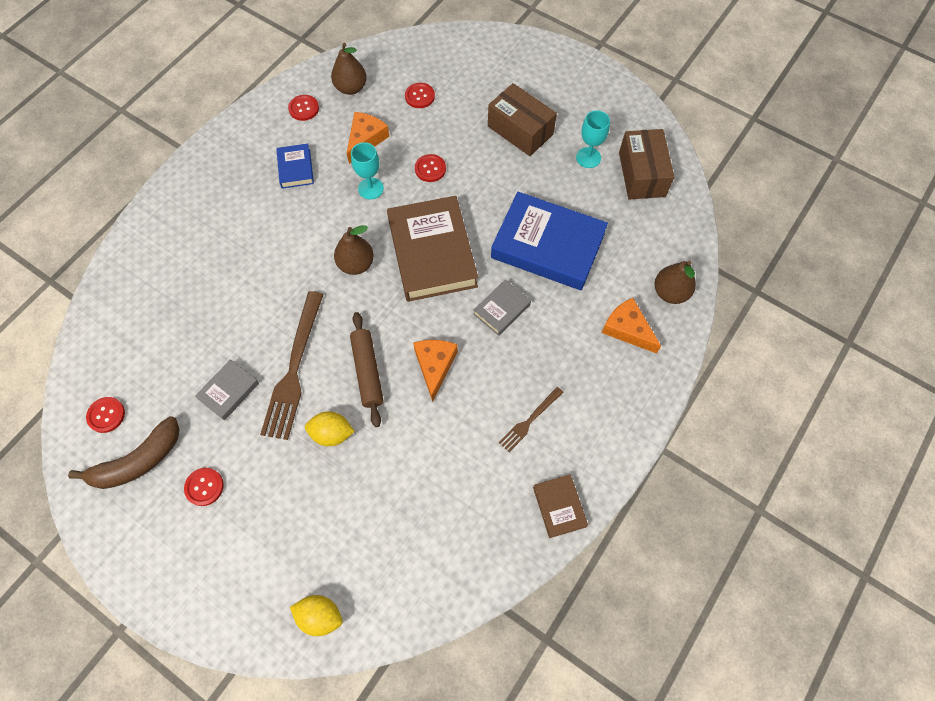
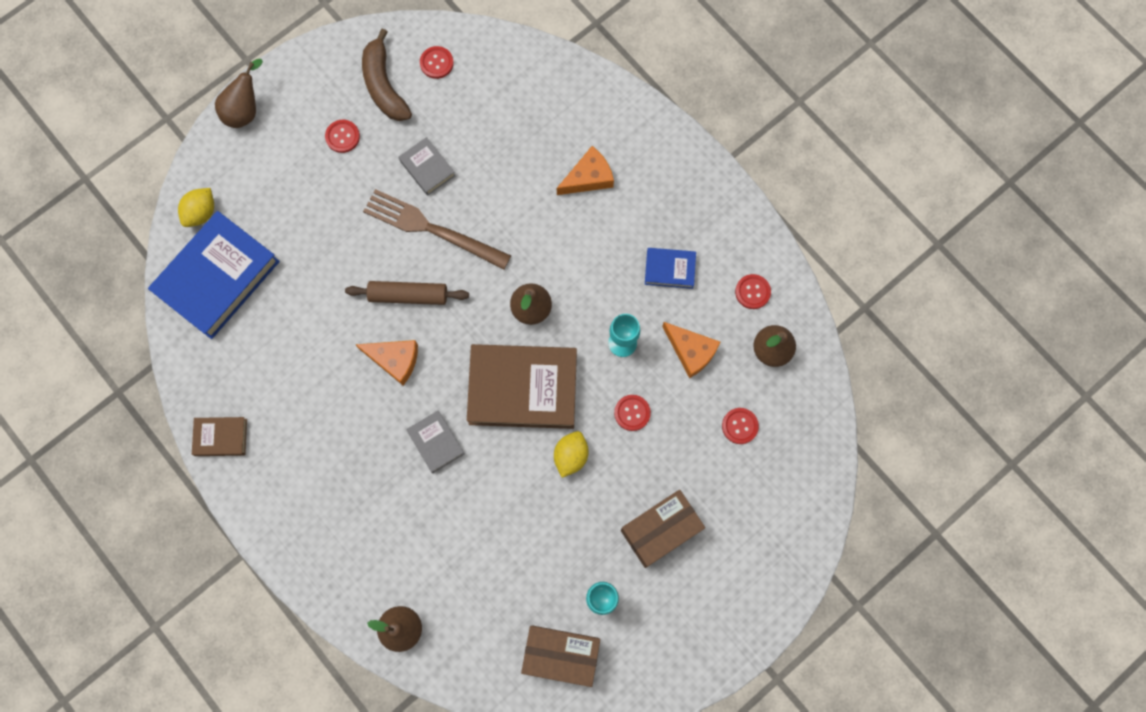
camera: 105 degrees right, 10 degrees up
(185, 608) = (245, 110): none -> brown pear
(332, 433) = (356, 251): yellow lemon -> yellow lemon (571, 456)
(529, 420) = (310, 435): brown fork -> none
(547, 246) = (497, 513): blue book -> blue book (217, 277)
(627, 329) = (374, 566): orange cheese -> orange cheese (588, 177)

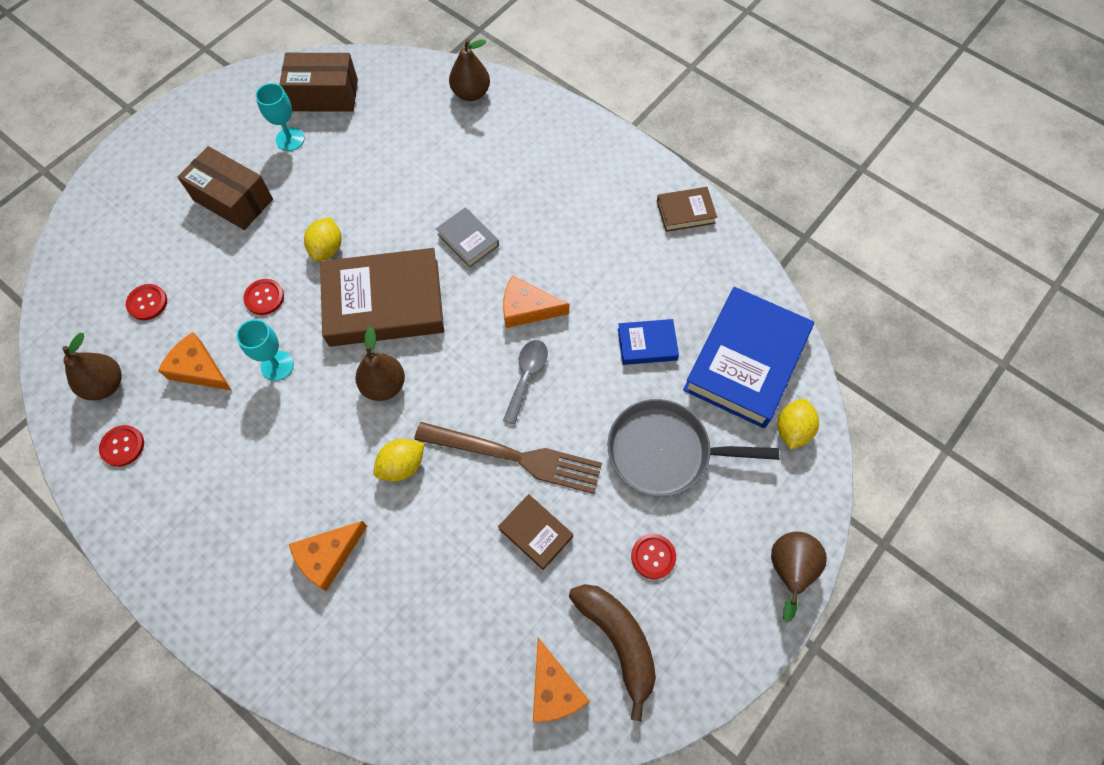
camera: 170 degrees right, 10 degrees down
(311, 213) = (664, 452): none -> grey pan
(408, 295) = (526, 377): brown rolling pin -> grey spoon
(427, 168) = (536, 533): grey book -> brown book
(436, 63) = (554, 689): red button -> orange cheese
(524, 237) = (402, 465): none -> yellow lemon
(660, 530) = (233, 200): brown box -> brown box turned 75 degrees clockwise
(669, 269) = (222, 456): blue book -> blue book (647, 344)

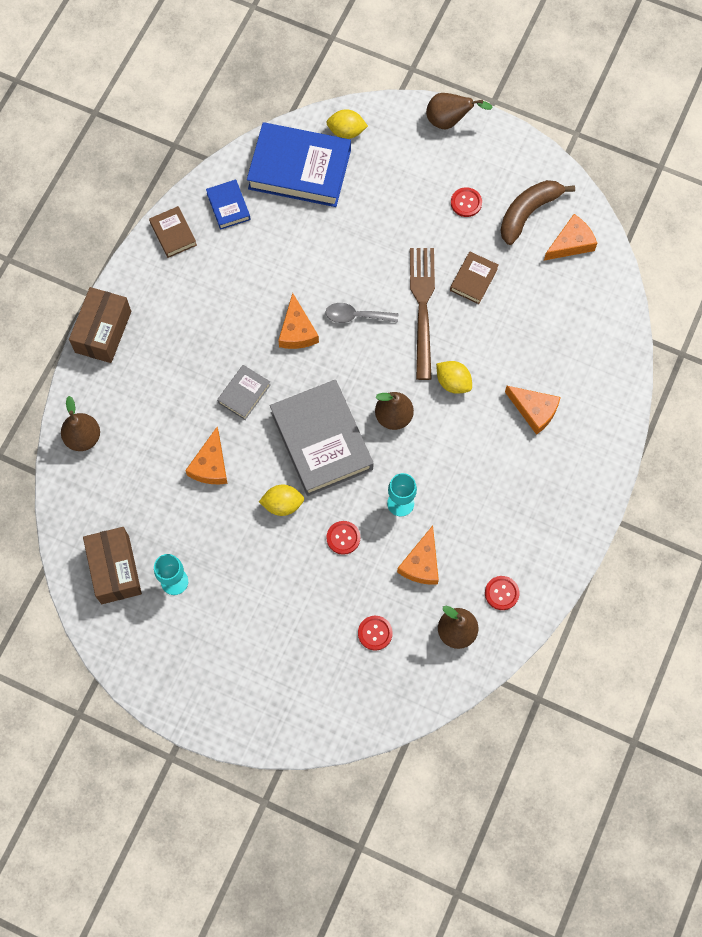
camera: 105 degrees left, 5 degrees up
(233, 200) = (253, 605): brown box -> brown box (103, 332)
(384, 303) = (322, 440): brown book -> grey book
(398, 193) = (210, 465): none -> orange cheese
(647, 344) = (304, 238): blue book -> blue book (228, 206)
(664, 452) = (388, 210): grey pan -> none

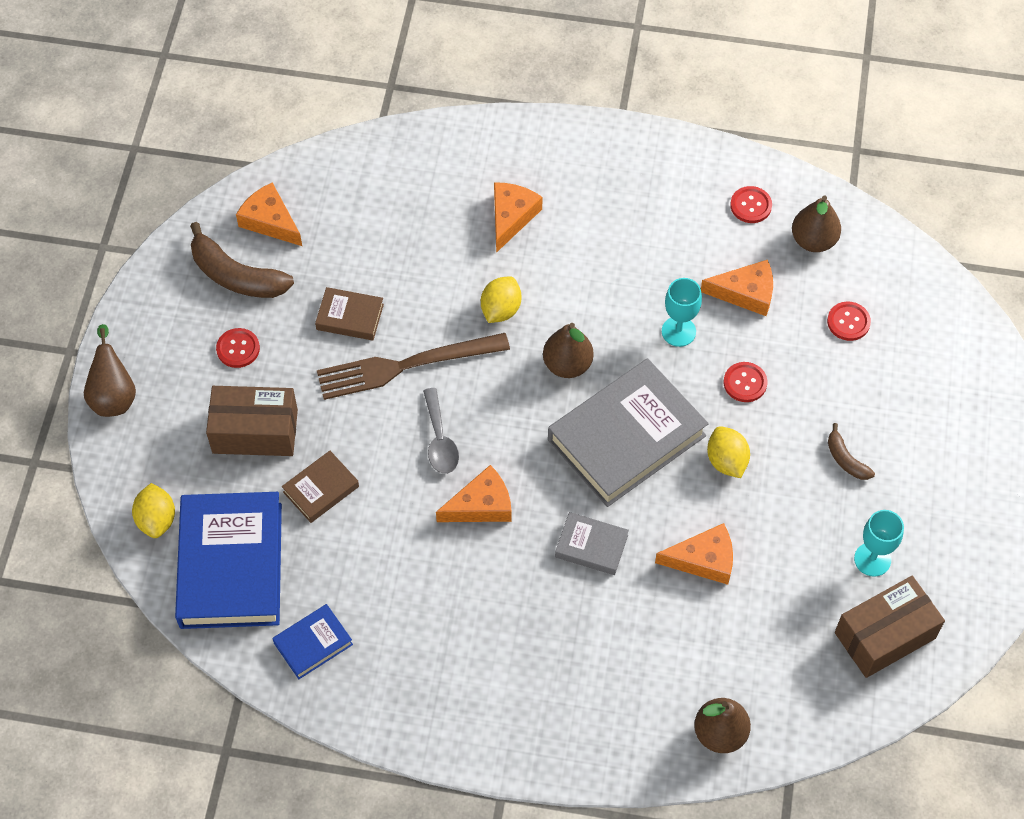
camera: 105 degrees left, 10 degrees down
(103, 332) = (555, 756): brown box -> brown box (255, 431)
(173, 234) = (376, 706): brown book -> brown book (321, 489)
(259, 590) = (845, 459): none -> brown banana

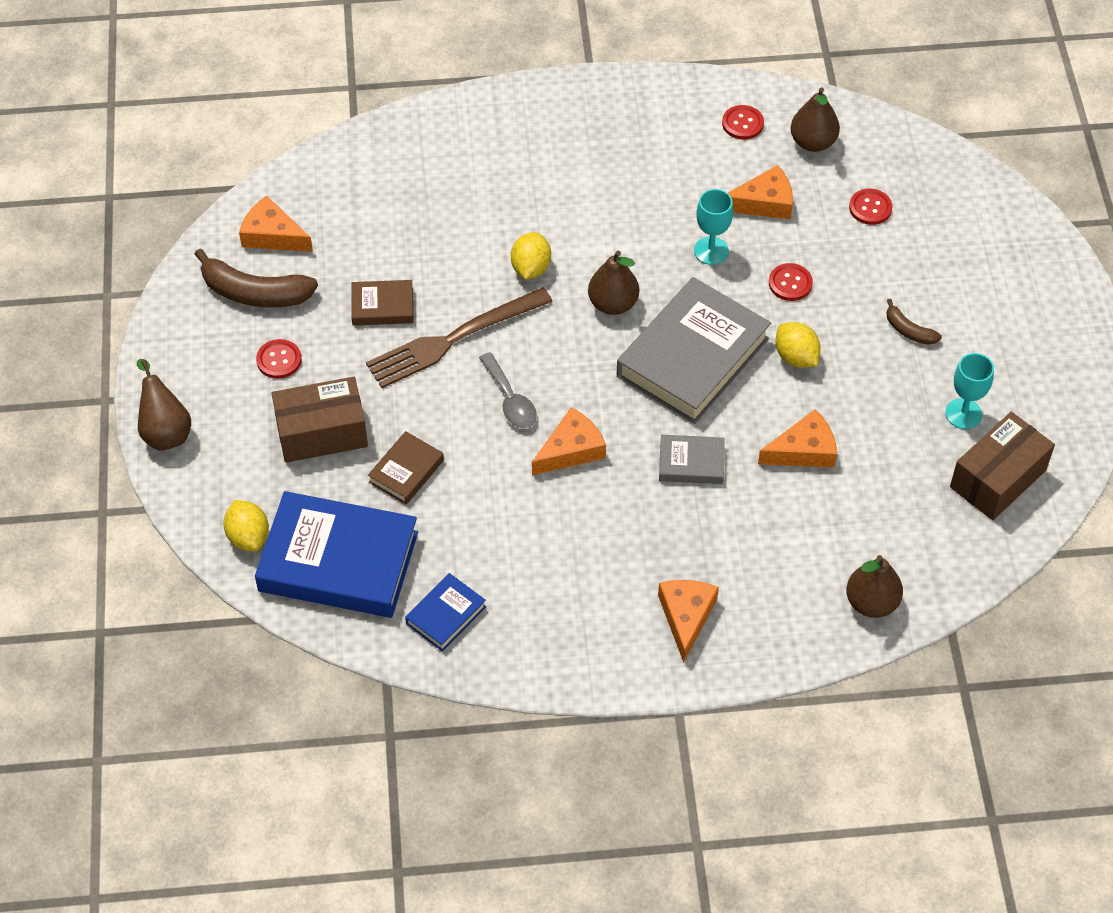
camera: 15 degrees left, 5 degrees down
(231, 565) = (338, 562): blue book -> blue book turned 60 degrees counterclockwise
(511, 217) = (513, 182): orange cheese -> orange cheese (686, 617)

